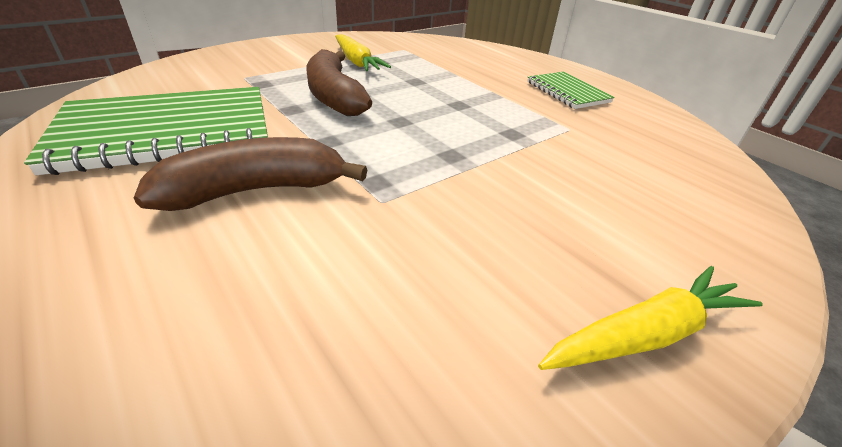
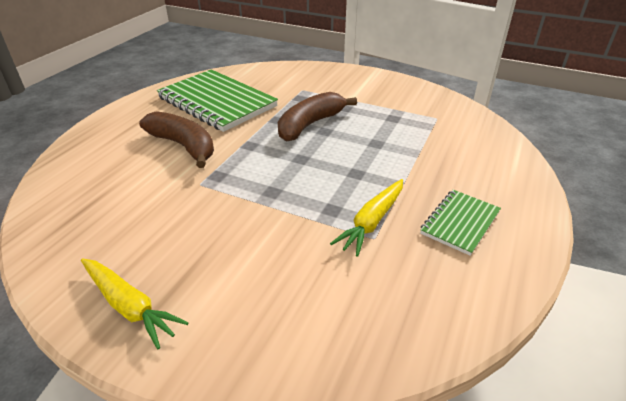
camera: 65 degrees right, 0 degrees up
(356, 62) = (379, 110): yellow carrot -> yellow carrot (372, 222)

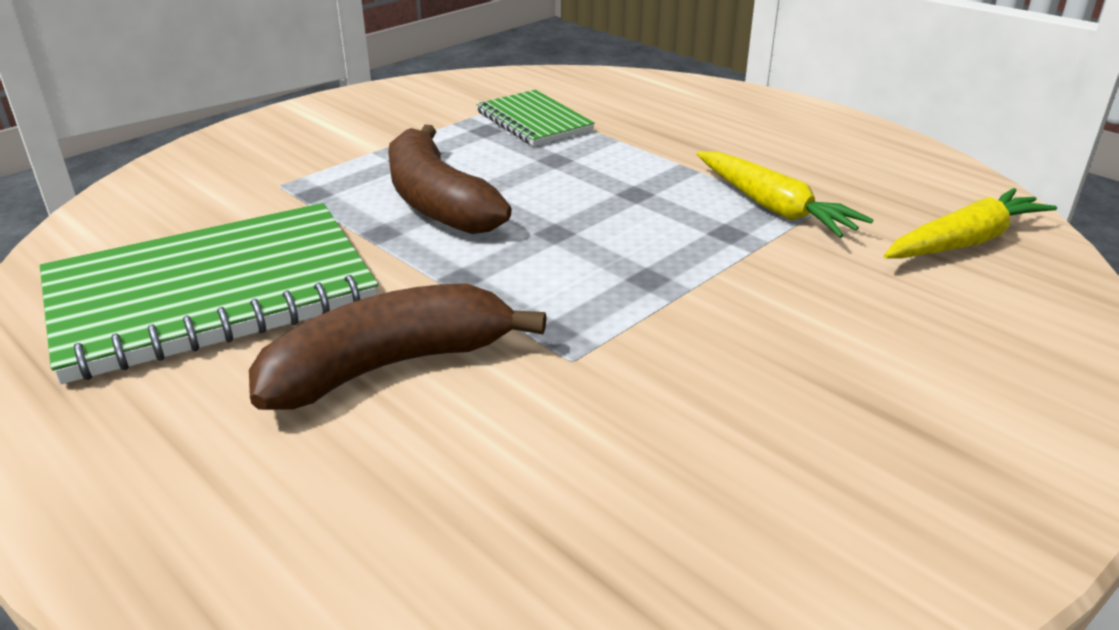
camera: 70 degrees left, 5 degrees down
(129, 306) = (953, 483): yellow carrot -> yellow carrot (965, 242)
(460, 223) = (796, 151): green notebook -> green notebook (534, 121)

